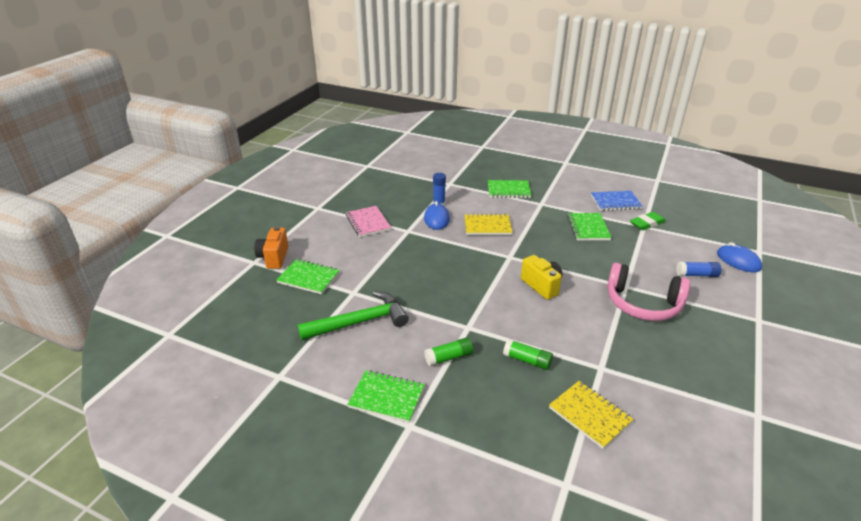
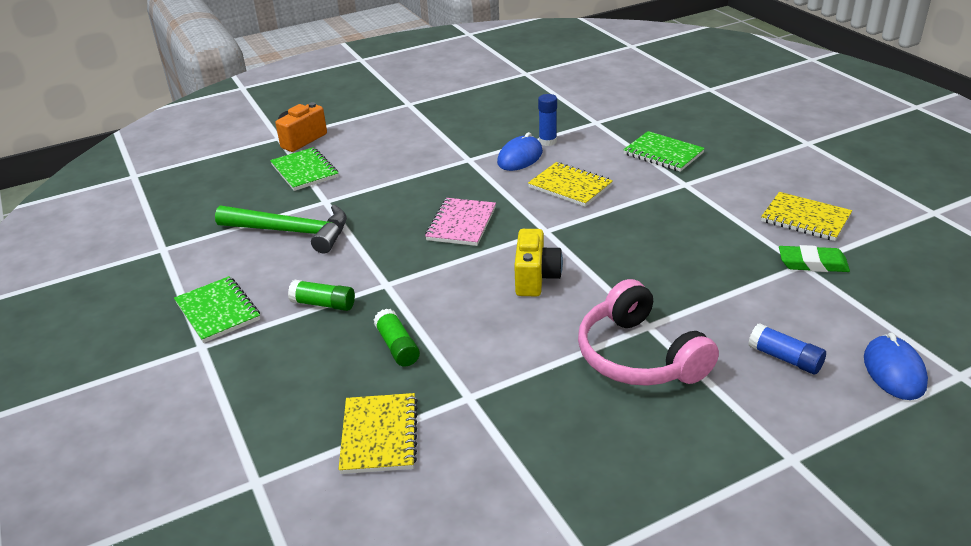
camera: 40 degrees right, 0 degrees up
(368, 223) = (438, 136): pink notebook -> pink notebook (461, 224)
(588, 228) = (707, 236): green notebook -> none
(615, 202) = (805, 219): blue notebook -> yellow notebook

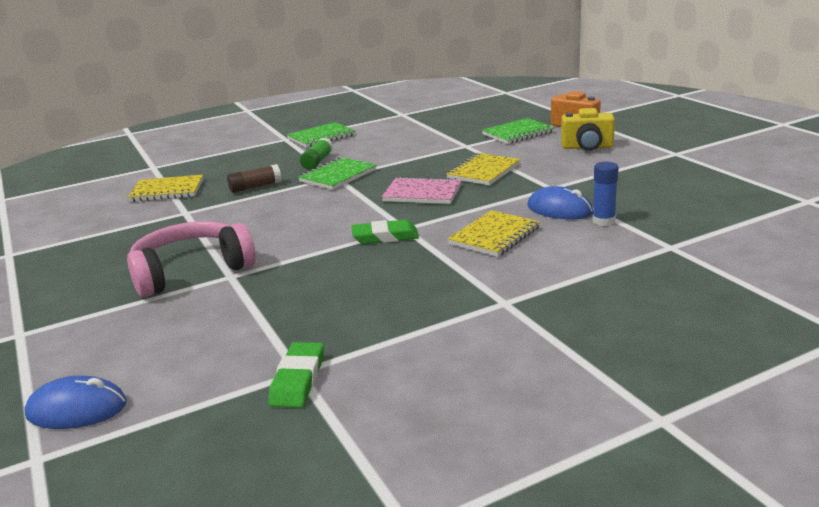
camera: 90 degrees right, 10 degrees down
(291, 232) = (418, 142): green hammer -> none
(397, 346) = (255, 187): green glue stick -> brown glue stick
(536, 278) = (324, 227): yellow camera -> yellow camera (587, 147)
(565, 240) = (385, 237): none -> green eraser
(663, 154) = (588, 289): green notebook -> green notebook (338, 176)
(785, 358) = (141, 343): blue glue stick -> none
(805, 219) = (407, 387): yellow notebook -> yellow notebook (483, 171)

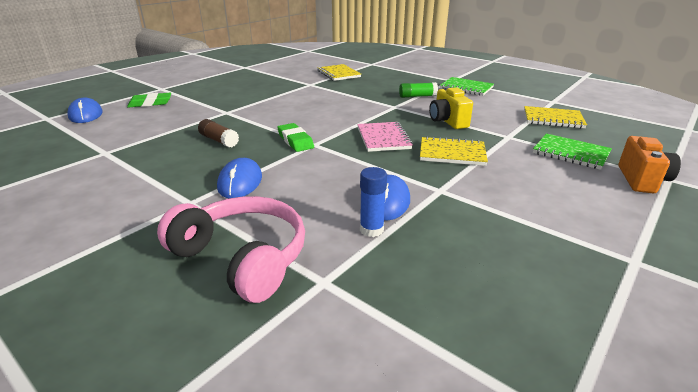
camera: 65 degrees right, 5 degrees up
(191, 271) = (231, 102): pink headphones -> pink headphones (242, 257)
(255, 187) = (359, 90): brown glue stick -> brown glue stick (219, 140)
(298, 380) = (94, 154): green eraser -> green eraser (150, 103)
(338, 176) = (396, 107): green notebook -> none
(474, 273) = (240, 182): none -> blue mouse
(494, 236) = (312, 180): yellow notebook -> yellow notebook (553, 119)
(587, 147) = (577, 195): yellow camera -> yellow camera (447, 121)

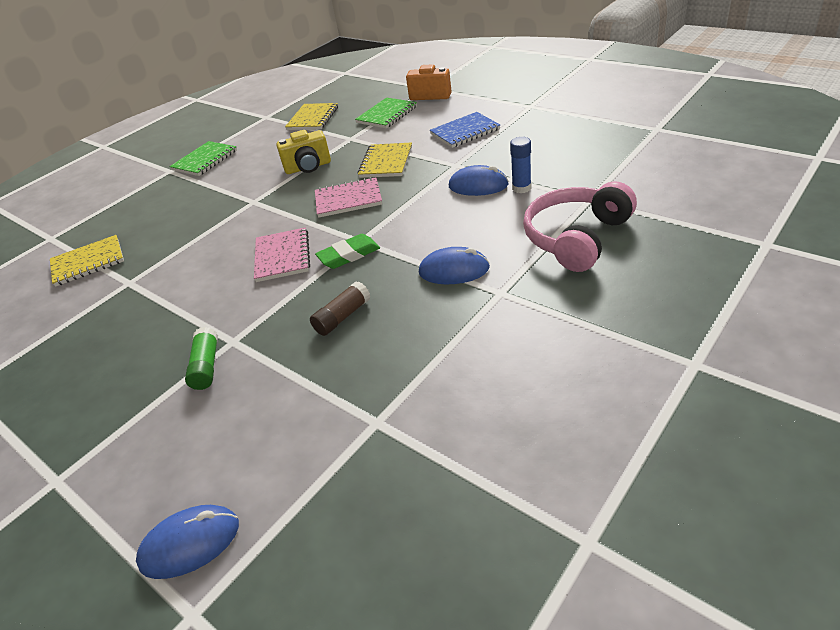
camera: 85 degrees left, 10 degrees up
(150, 103) = (152, 460): green eraser -> none
(309, 119) = (282, 256): none -> pink notebook
(417, 96) = (222, 189): green glue stick -> green glue stick (206, 366)
(529, 199) = (465, 132): none -> blue notebook

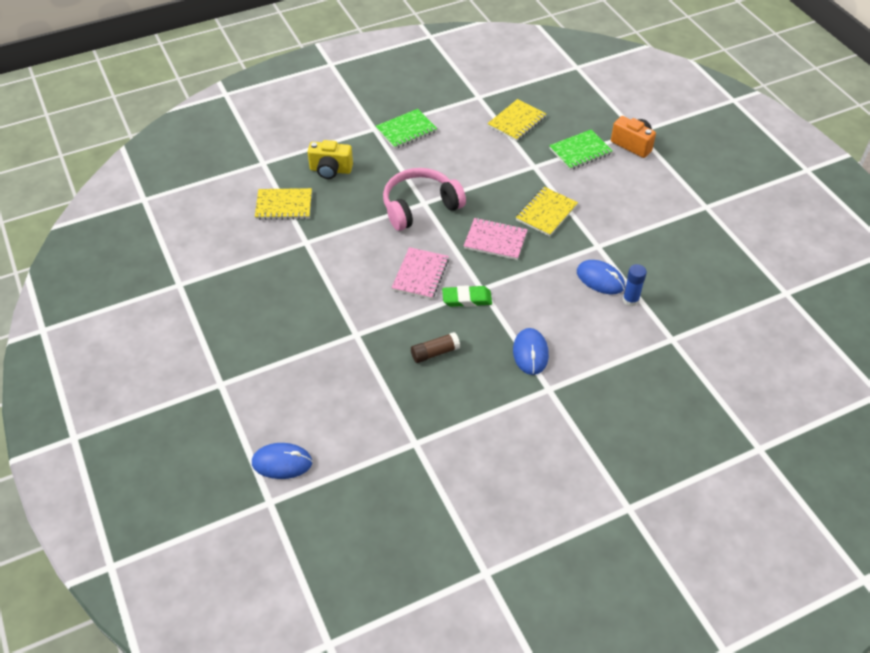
camera: 20 degrees right, 10 degrees up
(206, 366) = (332, 346): green glue stick -> none
(308, 167) = (483, 185): yellow camera -> yellow camera (330, 170)
(454, 270) = (530, 353): blue mouse -> blue mouse turned 60 degrees clockwise
(465, 132) = (630, 210): blue notebook -> none
(576, 238) = (634, 370): pink headphones -> pink headphones (420, 206)

